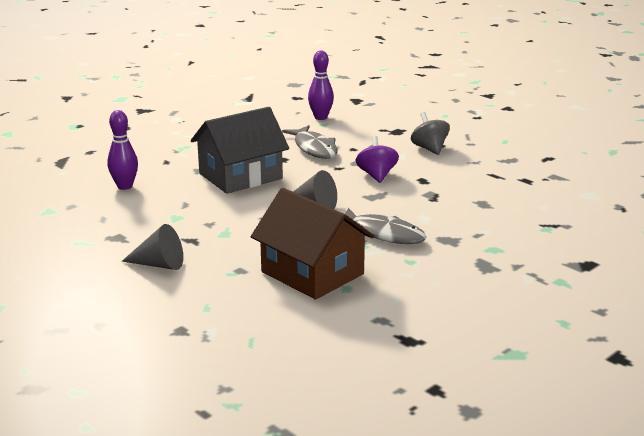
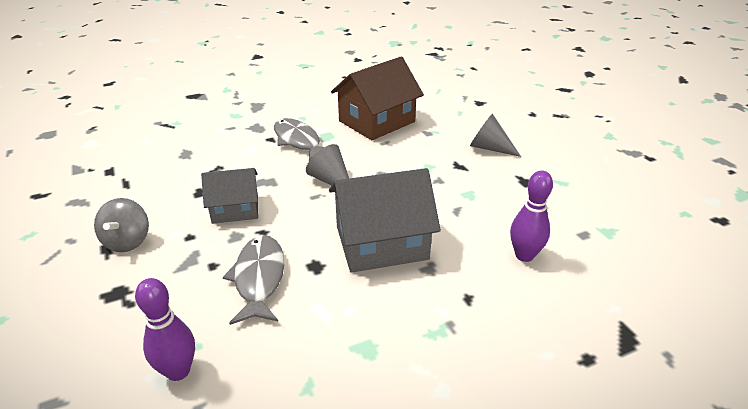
camera: 160 degrees left, 10 degrees up
(312, 273) = (376, 121): brown house -> brown house turned 75 degrees clockwise
(376, 175) = (235, 209): purple spinning top -> grey house

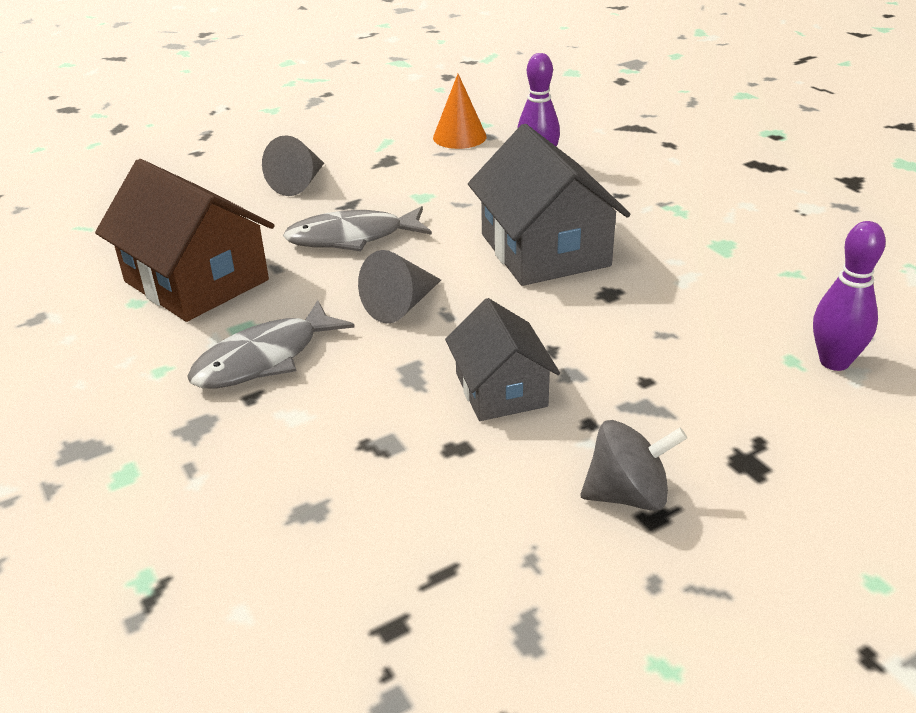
camera: 95 degrees left, 0 degrees up
(259, 278) = (653, 333): grey fish -> grey fish (352, 237)
(577, 218) = (459, 137): none -> orange cone

